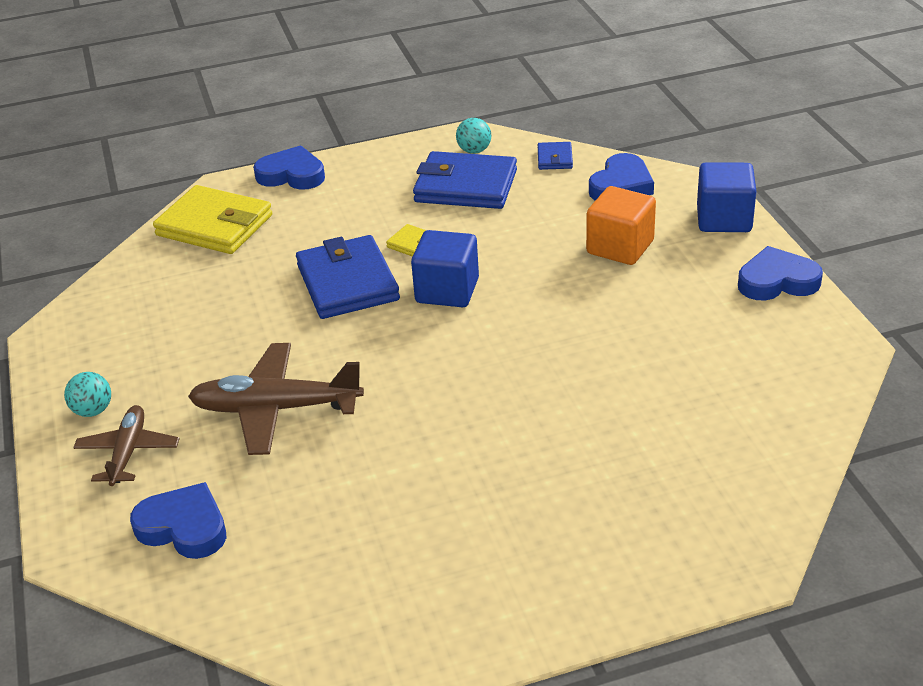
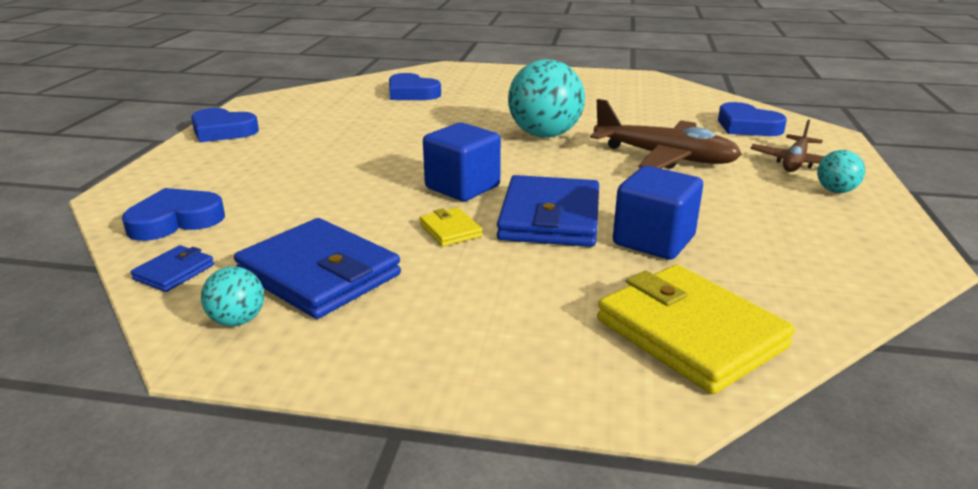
camera: 155 degrees left, 10 degrees down
(292, 175) = (530, 383): blue heart -> blue heart (411, 93)
(431, 405) = (544, 135): none -> turquoise ball
(620, 247) = (278, 176): orange cube -> none
(724, 219) = (165, 170): blue cube -> blue cube (653, 240)

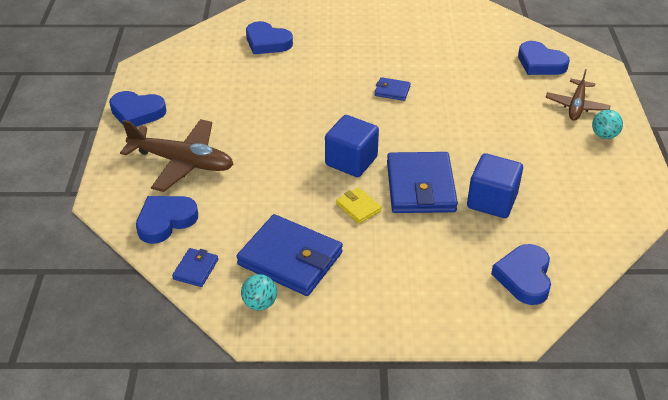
camera: 10 degrees left, 15 degrees up
(544, 135) = (392, 91): turquoise ball -> blue wallet
(665, 157) = (486, 109): brown plane -> brown plane (182, 162)
(690, 333) = (524, 277): yellow wallet -> blue heart

